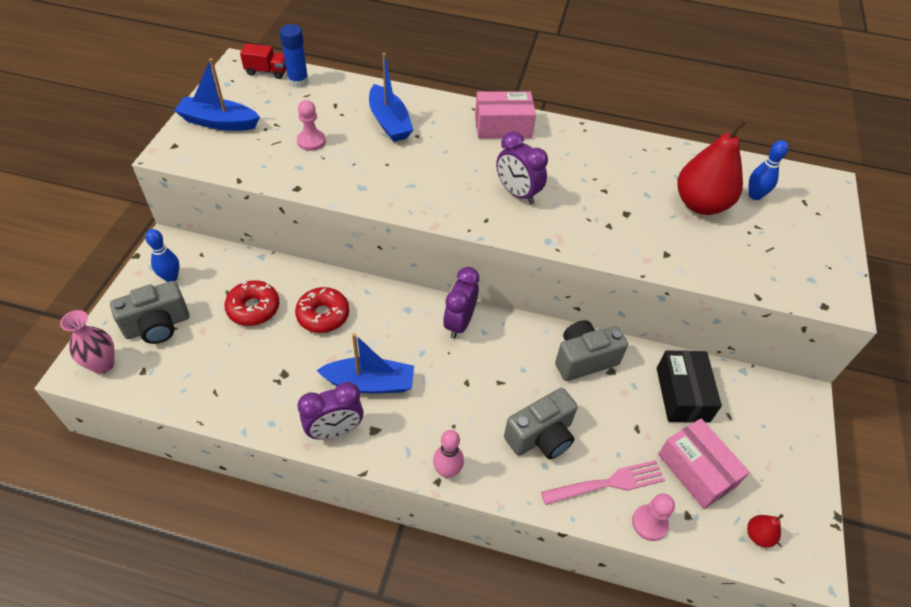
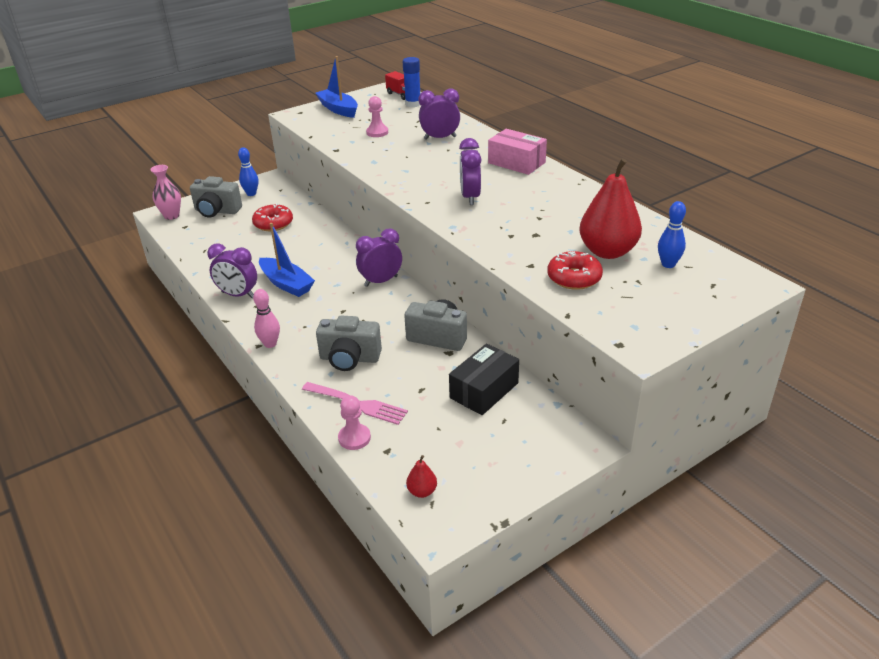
camera: 45 degrees right, 15 degrees down
(323, 315) = (305, 242): red donut -> red donut (574, 278)
(389, 122) = (440, 138): blue boat -> purple clock
(696, 470) = (430, 433): pink box -> none

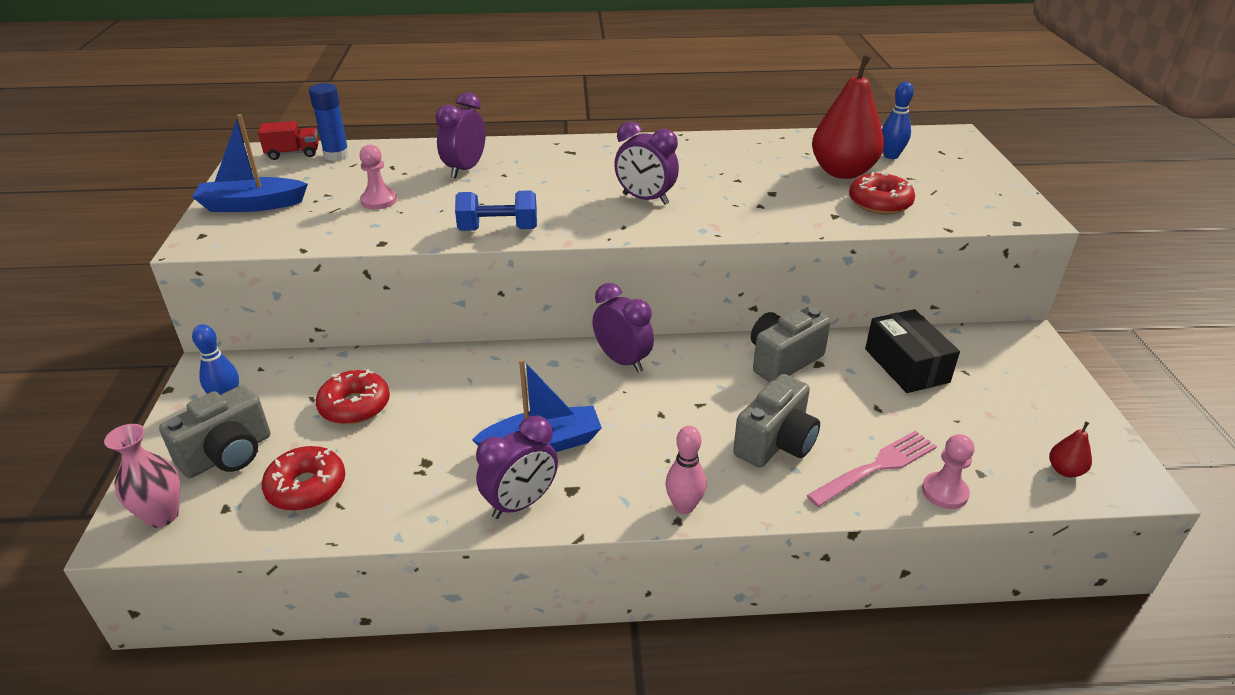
camera: 60 degrees left, 0 degrees up
(210, 238) = (306, 487): none -> red donut
(381, 281) = (622, 361): purple clock -> purple clock turned 135 degrees clockwise
(382, 171) = (498, 229): none -> blue dumbbell
(516, 163) = (597, 151): pink box -> none

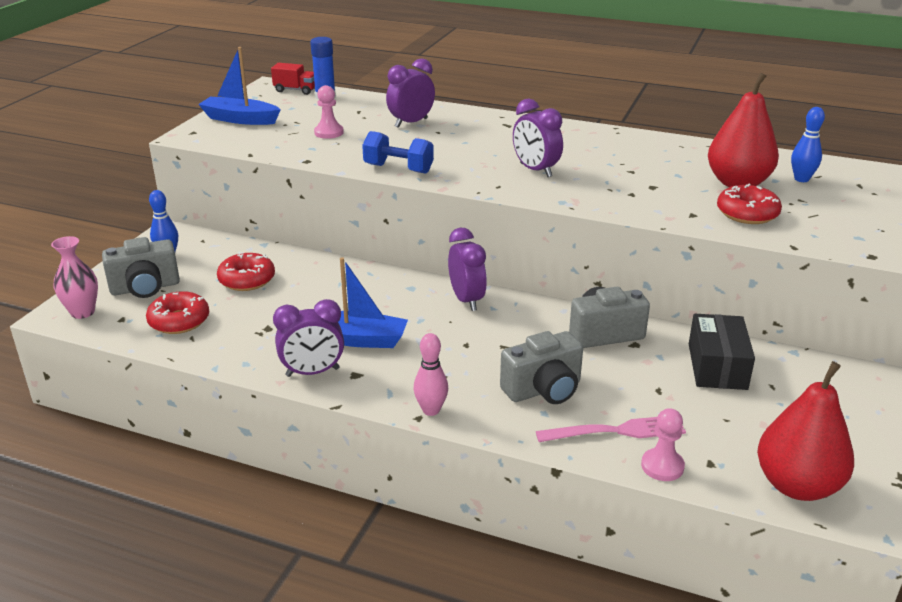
camera: 25 degrees right, 5 degrees down
(1065, 470) = (797, 485): red pear -> red pear, size x2.35

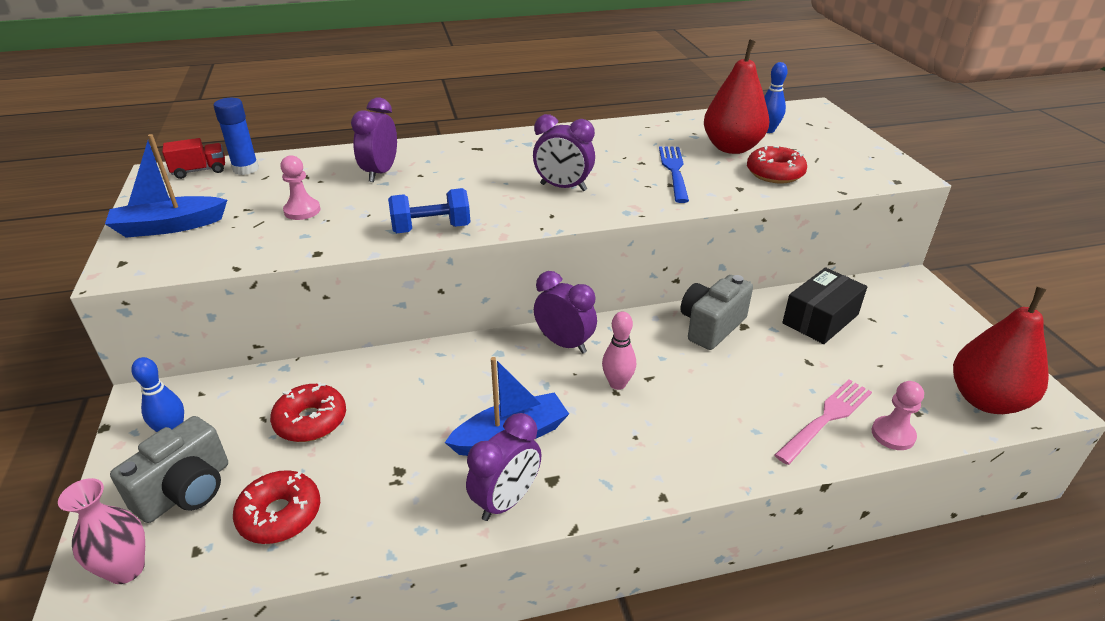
camera: 35 degrees left, 5 degrees up
(431, 410) = (665, 482): pink bowling pin -> pink bowling pin (617, 384)
(543, 390) = (729, 407): grey camera -> none
(651, 185) = (674, 171): none -> blue fork
(717, 366) = (820, 319): black box -> black box turned 75 degrees clockwise

